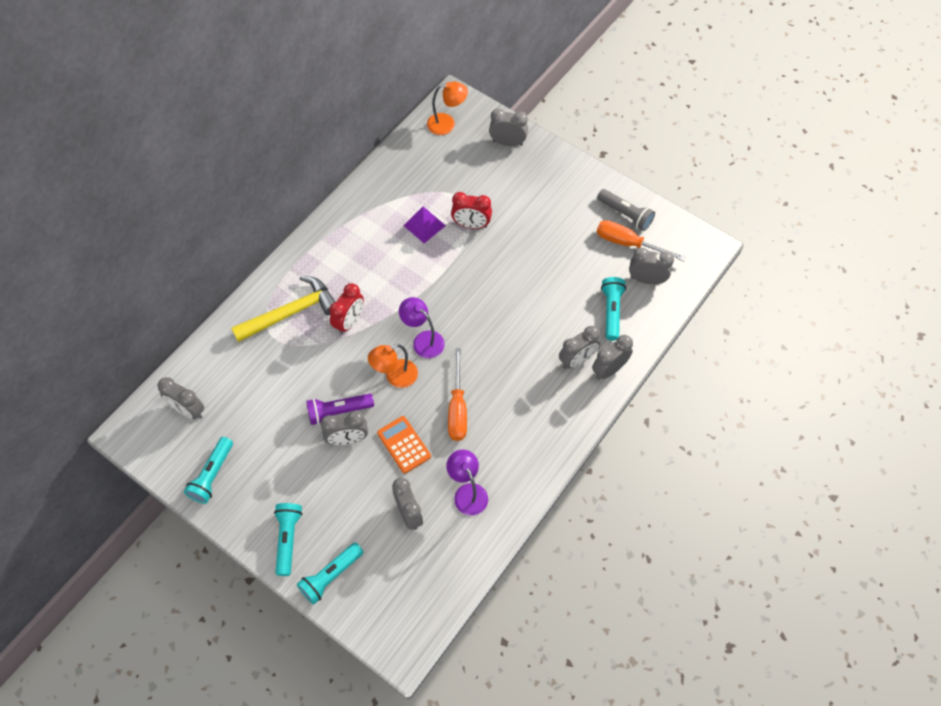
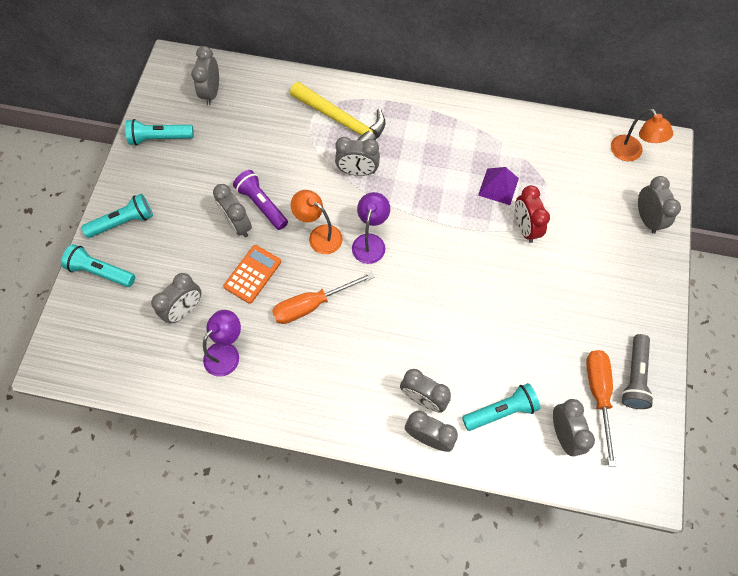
camera: 65 degrees right, 5 degrees up
(349, 322) = (357, 171): red clock -> grey clock

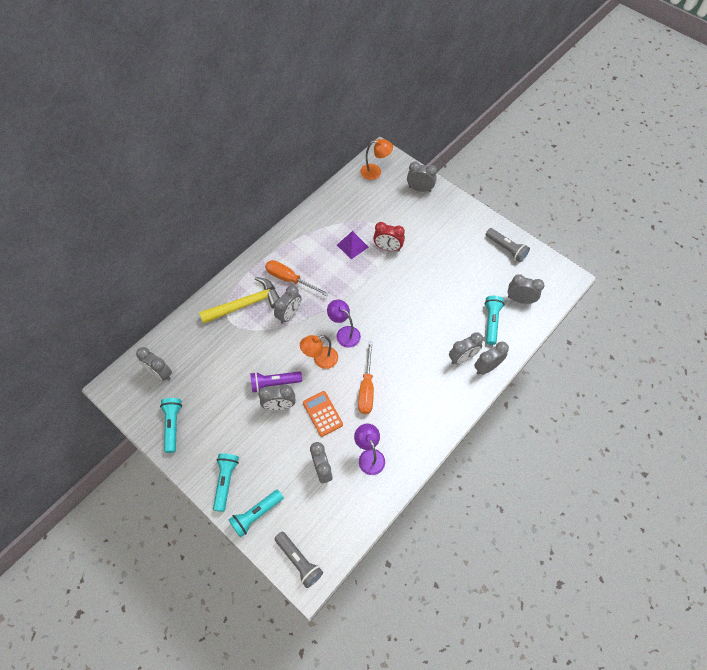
camera: 60 degrees left, 5 degrees down
(69, 342) = (299, 561): none -> grey flashlight
(160, 138) = (173, 425): turquoise flashlight -> turquoise flashlight turned 150 degrees clockwise
(598, 394) = (507, 271): orange screwdriver -> orange screwdriver (290, 279)

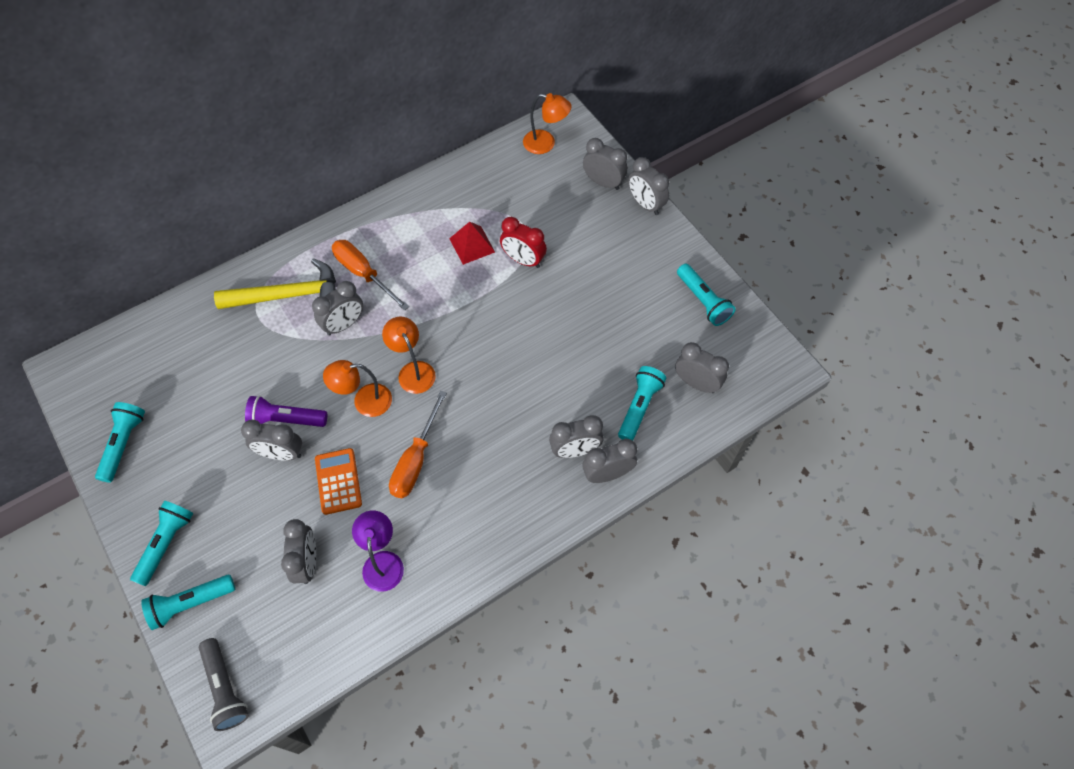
camera: 15 degrees right, 0 degrees up
(160, 373) = (134, 365): grey clock -> grey clock (645, 204)
(344, 333) = (413, 371): purple lamp -> orange lamp
(352, 246) = (472, 245): purple pyramid -> red pyramid
(506, 249) = (703, 301): grey flashlight -> turquoise flashlight

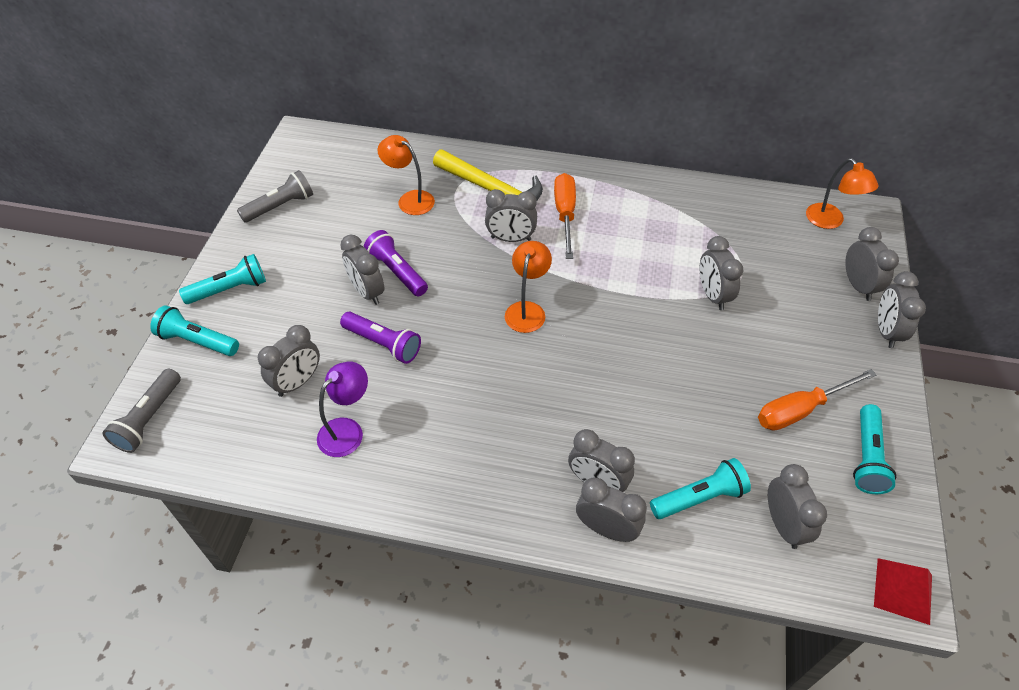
camera: 45 degrees right, 10 degrees down
(124, 444) = (280, 206): turquoise flashlight -> grey flashlight
(338, 481) = (383, 344): orange calculator -> purple flashlight
(364, 401) = (465, 303): orange lamp -> orange lamp (410, 199)
(415, 460) = (455, 377): orange screwdriver -> orange screwdriver (800, 410)
(472, 245) = (678, 253): red pyramid -> red pyramid (903, 590)
(523, 260) = (712, 295): red clock -> grey clock

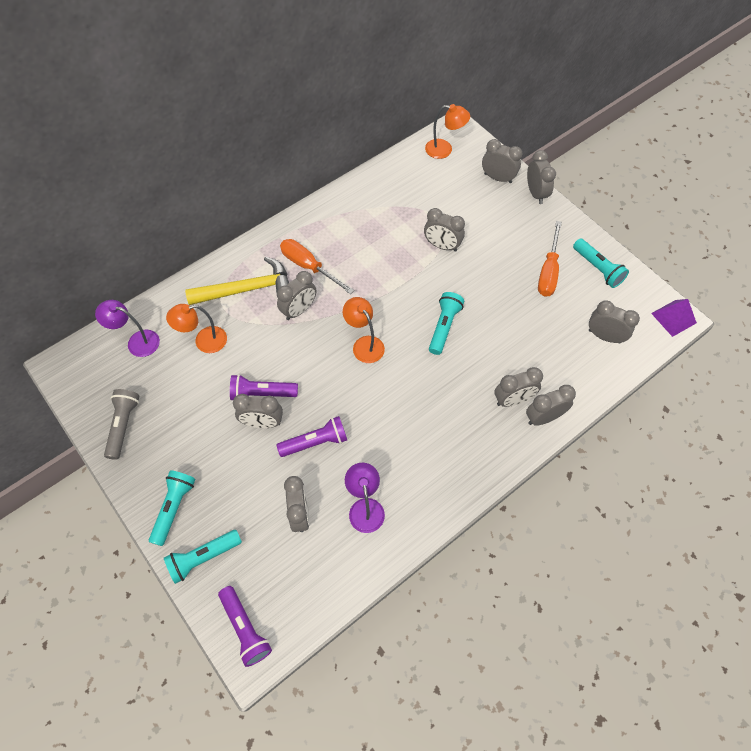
camera: 50 degrees left, 10 degrees up
(149, 418) = (245, 628): grey flashlight -> purple flashlight
(367, 161) = (137, 341): none -> purple lamp
(699, 498) = (560, 360): turquoise flashlight -> turquoise flashlight (444, 327)
(886, 331) = (536, 193): grey clock -> grey clock turned 150 degrees counterclockwise
(903, 590) = (673, 318): red pyramid -> purple pyramid

